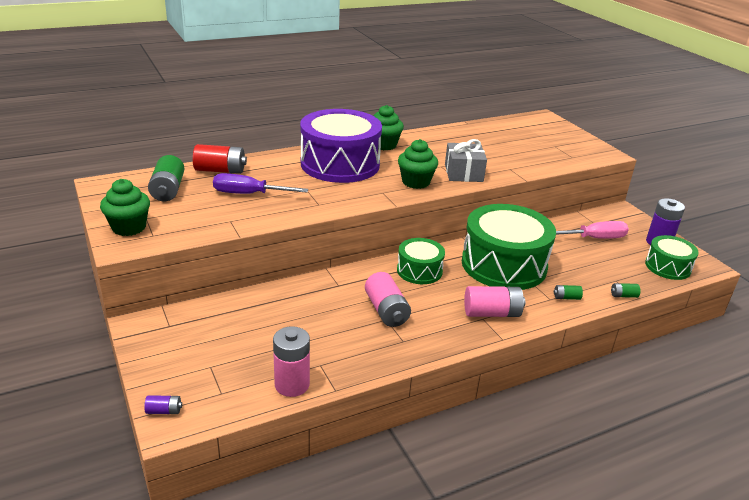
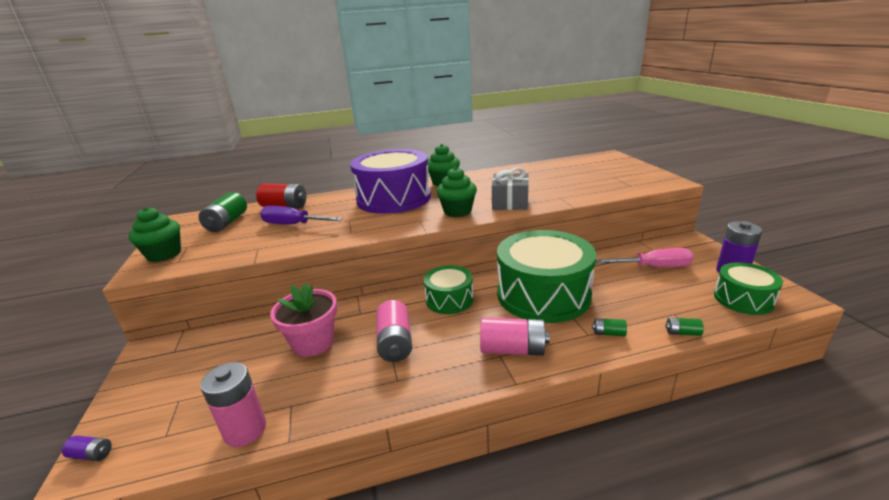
camera: 15 degrees right, 5 degrees down
(308, 313) = (313, 342): none -> pink flower pot

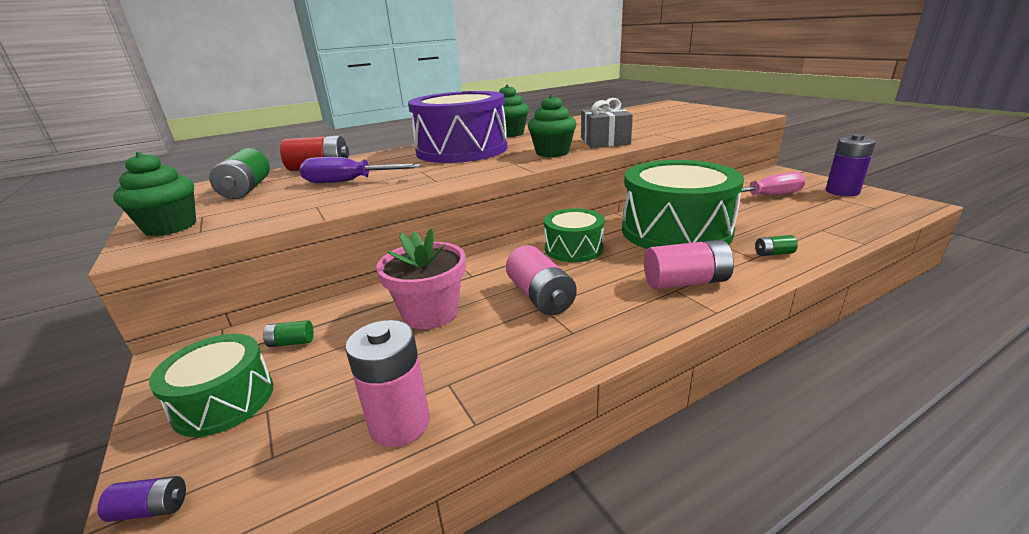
camera: 15 degrees left, 0 degrees up
(682, 333) = (844, 243): green battery -> green battery (291, 342)
(743, 299) = (872, 210): green drum -> green drum (224, 401)

